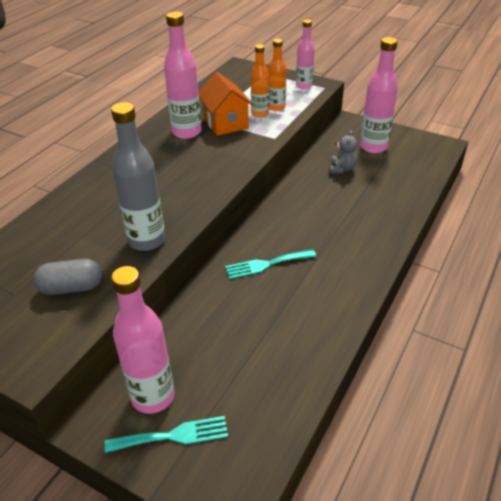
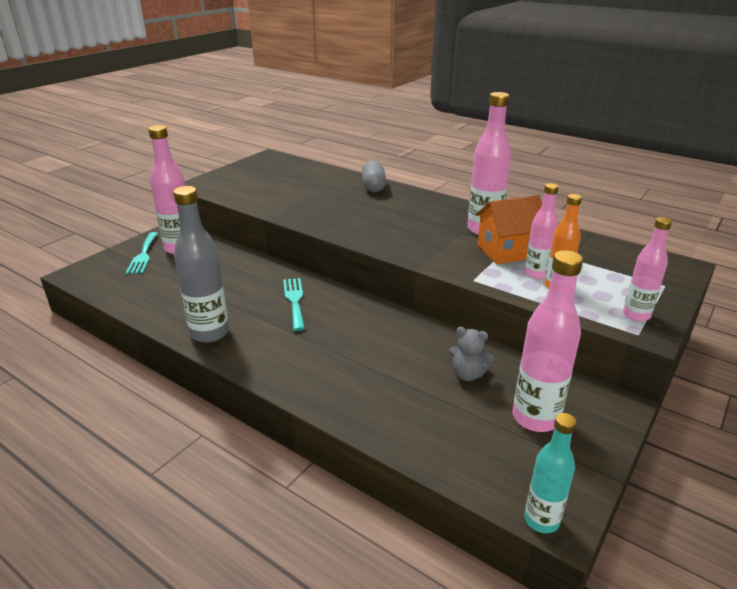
camera: 95 degrees right, 10 degrees down
(71, 288) = (263, 191): grey capsule -> grey capsule (373, 187)
(147, 240) = (304, 213): grey bottle -> grey bottle (209, 333)
(260, 113) = (536, 274): orange bottle -> pink bottle
(447, 149) = (541, 520): none -> turquoise bottle

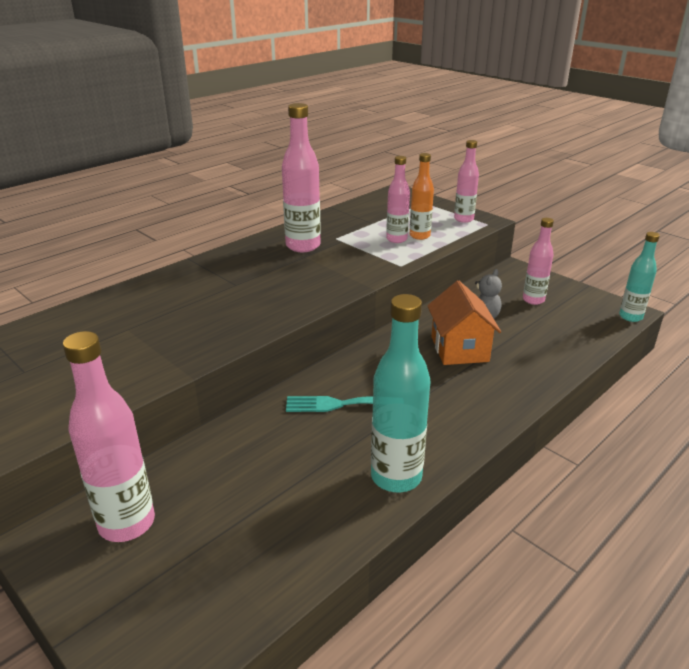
camera: 80 degrees left, 0 degrees up
(143, 255) = (124, 575): turquoise fork -> none
(209, 333) = (396, 477): grey bottle -> turquoise bottle
(373, 187) = (146, 290): grey capsule -> none
(507, 251) = (352, 243): orange house -> orange house (459, 349)
(535, 418) = (533, 300): pink bottle -> pink bottle, size x0.62

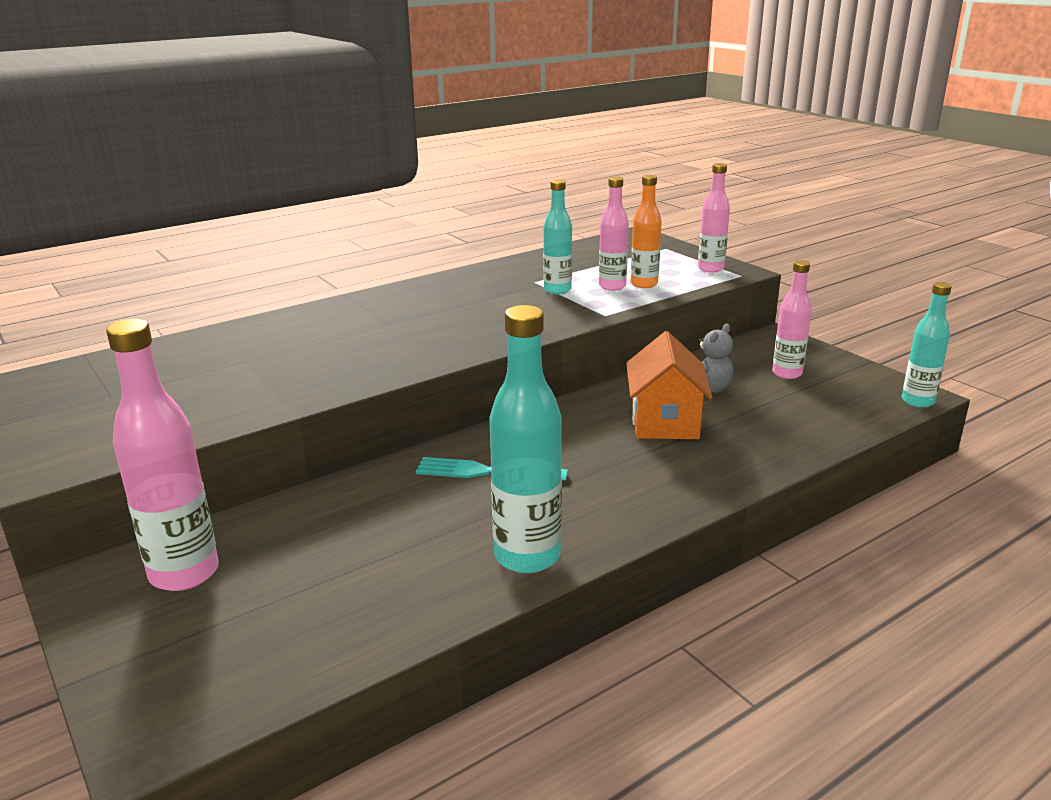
camera: 10 degrees right, 5 degrees down
(303, 246) = (489, 288): pink bottle -> none
(356, 245) = (557, 290): none -> turquoise bottle

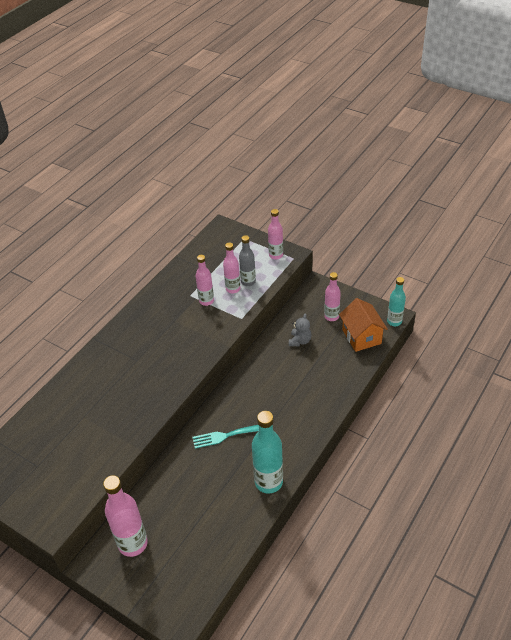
camera: 20 degrees left, 20 degrees up
(557, 290) = (206, 301): turquoise bottle -> pink bottle
(644, 284) = (248, 282): orange bottle -> grey bottle
(664, 422) = (289, 374): orange house -> orange house (361, 336)

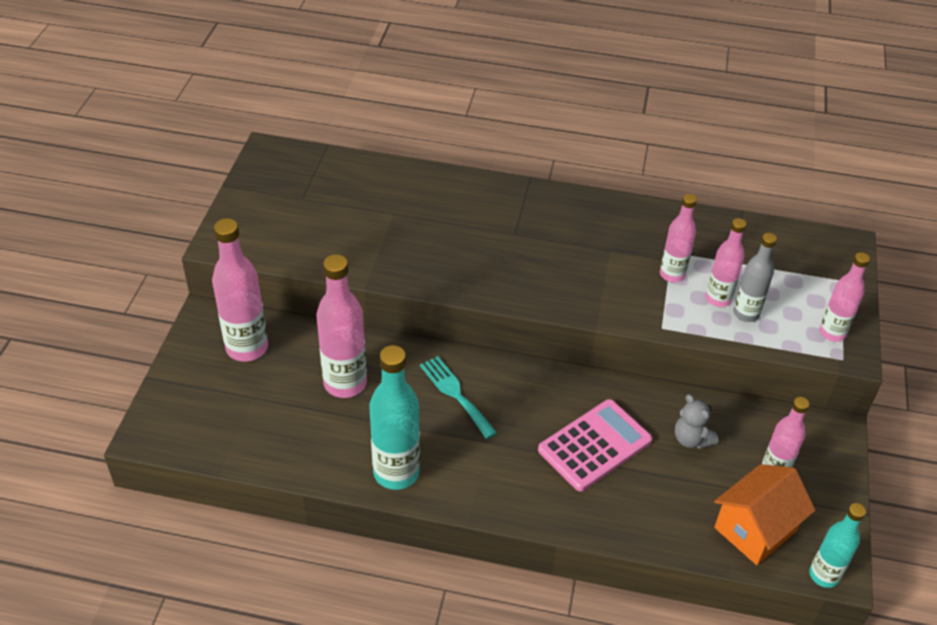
camera: 65 degrees right, 0 degrees up
(190, 492) = (345, 383): none -> pink bottle
(287, 382) = (595, 445): none -> pink calculator
(300, 341) = (691, 439): grey teddy bear -> grey teddy bear turned 60 degrees clockwise

